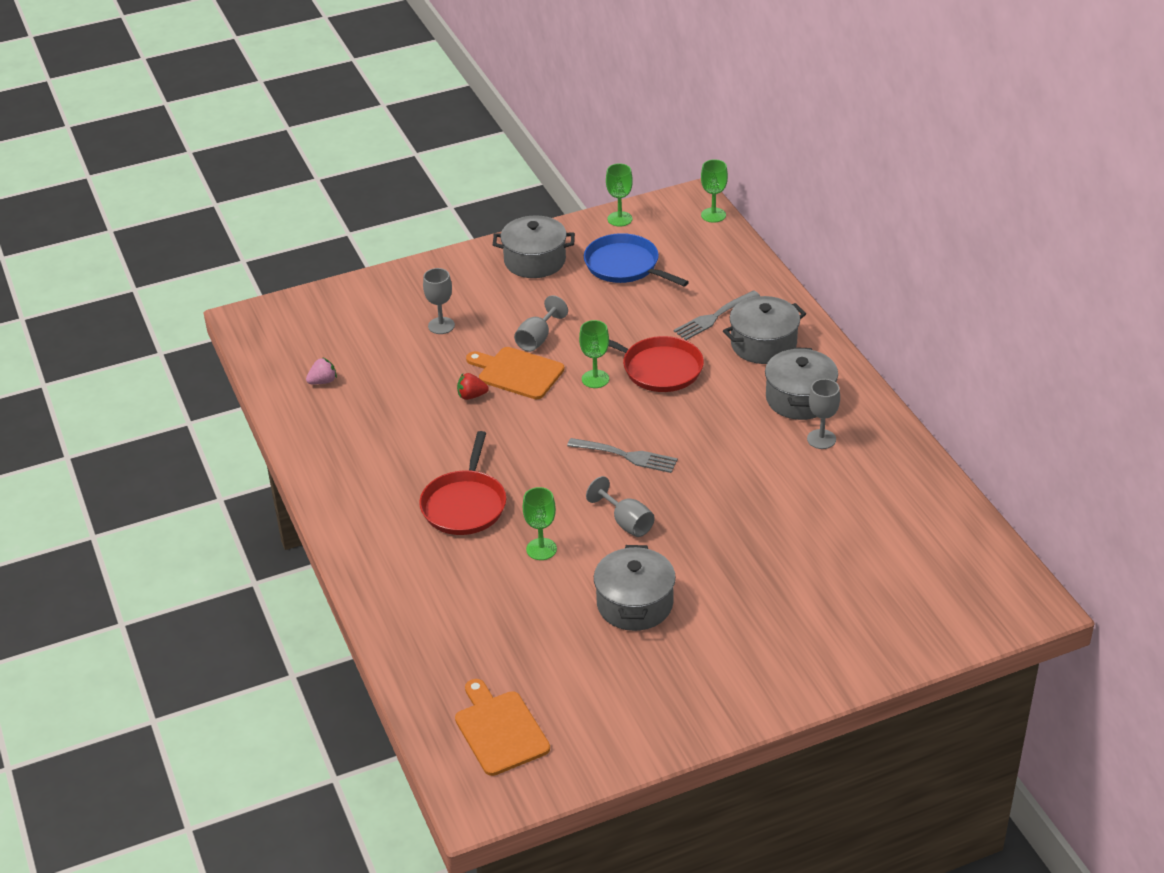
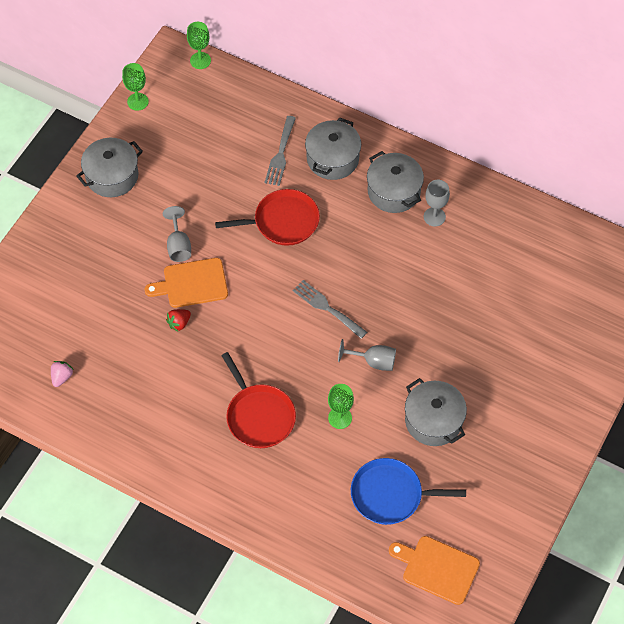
camera: 40 degrees left, 20 degrees up
(441, 325) = (99, 275): grey goblet -> none
(595, 379) = (249, 256): green goblet -> none
(625, 266) = (180, 143): blue pan -> blue pan (390, 495)
(627, 456) = (327, 308): grey fork -> grey fork turned 120 degrees counterclockwise

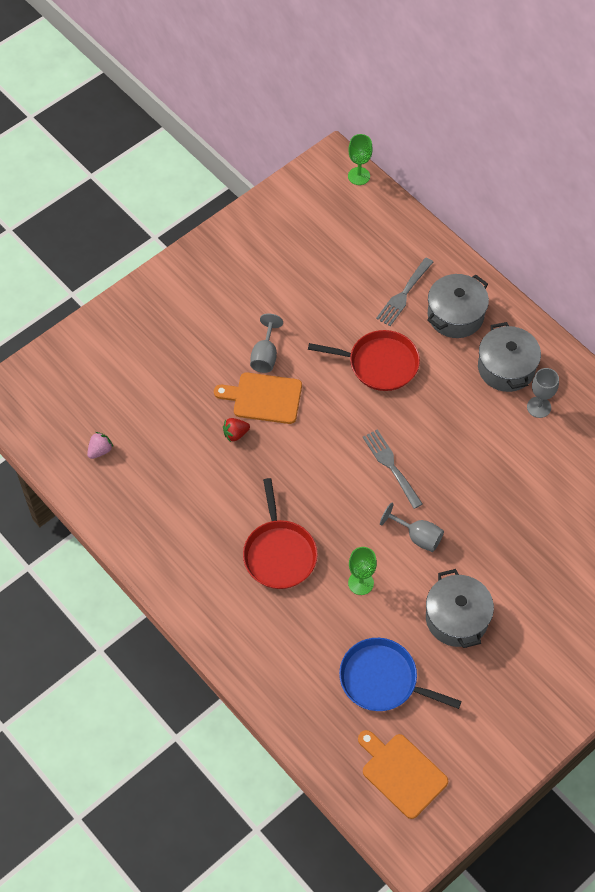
camera: 20 degrees right, 0 degrees up
(112, 176) = (226, 266): grey pot -> none
(137, 101) = (280, 199): green goblet -> none

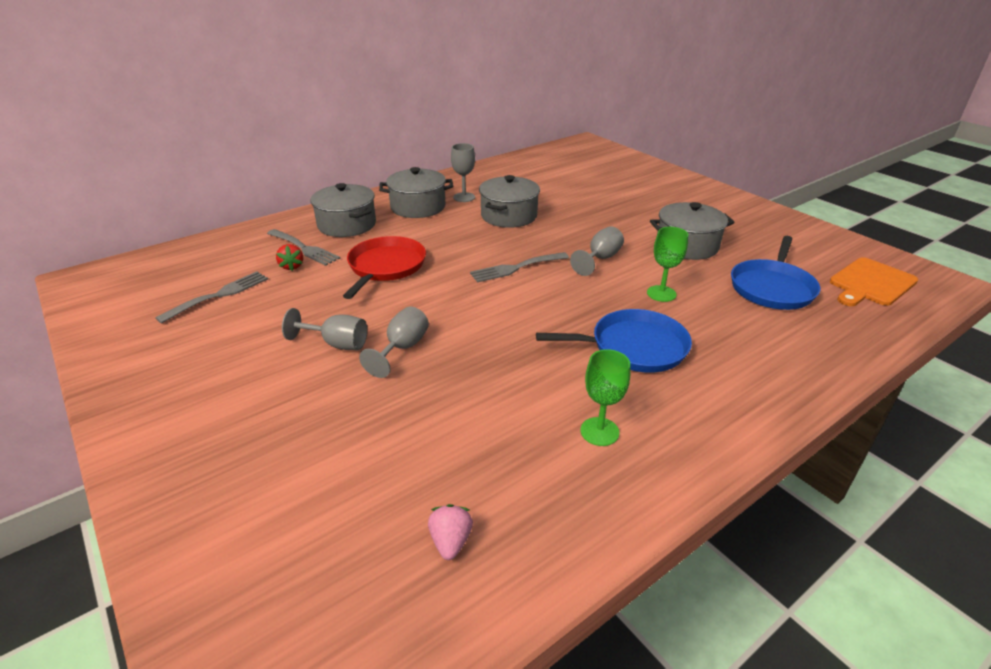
camera: 85 degrees left, 25 degrees down
(100, 450) = (451, 541): pink strawberry -> pink strawberry turned 45 degrees clockwise
(235, 434) = (452, 375): red strawberry -> red strawberry (292, 266)
(264, 398) = (402, 348): orange cutting board -> grey goblet
(279, 553) = (633, 347): red pan -> blue pan
(321, 260) = (219, 295): none -> grey fork
(359, 176) = (121, 264): green goblet -> green goblet (599, 431)
(499, 453) = (509, 216): none -> grey pot

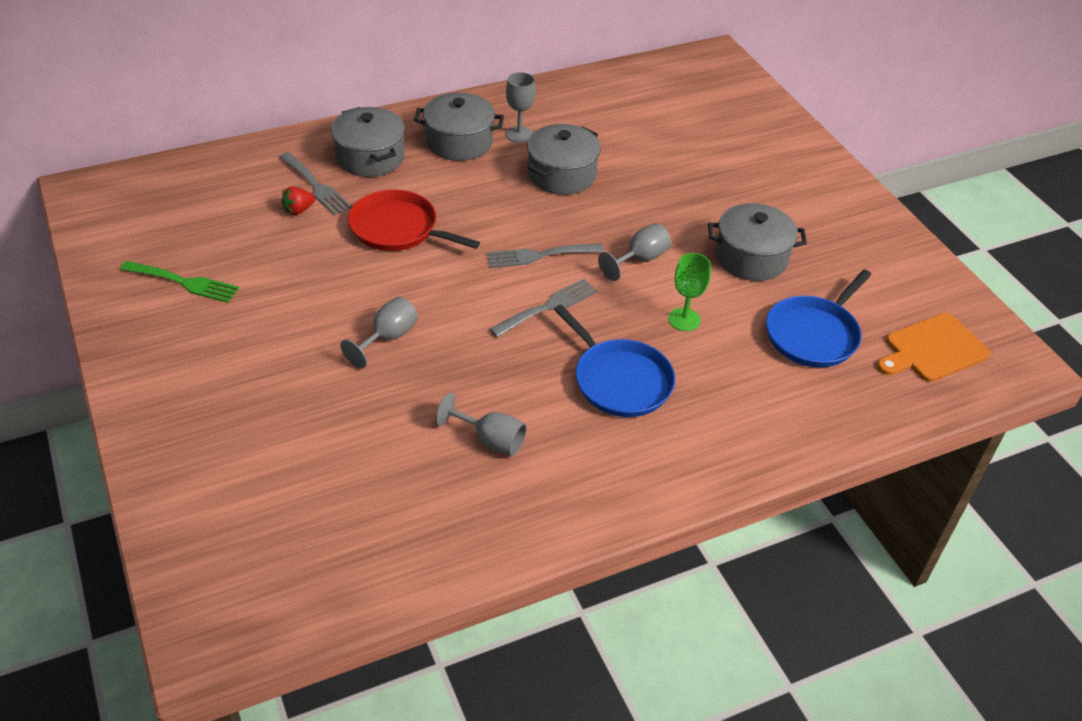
camera: 10 degrees right, 10 degrees up
(187, 334) = (184, 282): none -> green fork
(219, 295) = (219, 237): grey fork -> grey fork (548, 307)
(292, 266) = (298, 210): red strawberry -> red strawberry turned 60 degrees clockwise
(337, 344) = (325, 320): grey goblet -> grey goblet (490, 440)
(385, 267) = (398, 228): red pan -> red pan turned 90 degrees counterclockwise
(451, 541) = (376, 532): pink strawberry -> none
(599, 431) = (542, 463): green goblet -> none
(633, 347) = (619, 380): blue pan -> blue pan turned 45 degrees clockwise

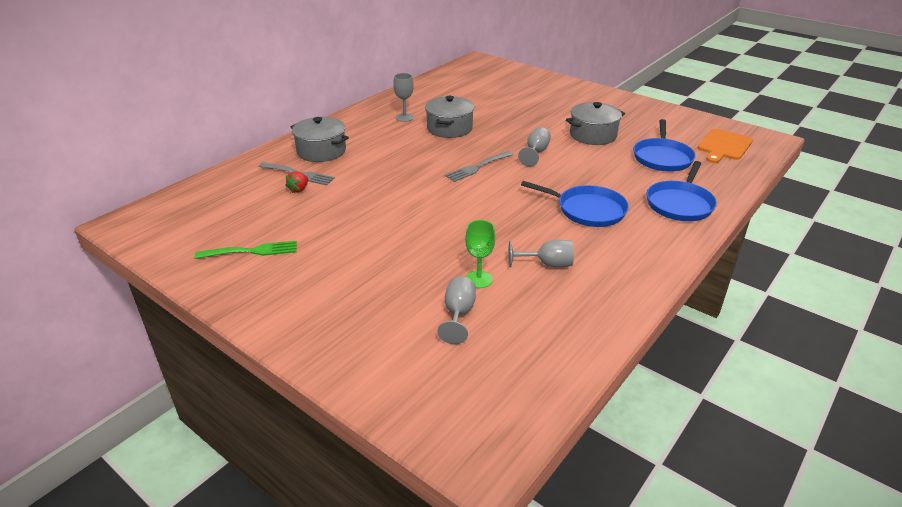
camera: 25 degrees left, 10 degrees down
(388, 338) = (427, 235): grey goblet -> grey goblet (458, 314)
(398, 228) = (376, 180): red pan -> none
(459, 142) = (371, 130): grey pot -> none
(548, 307) = (509, 189): grey fork -> none
(684, 319) = (590, 172): green goblet -> green goblet (479, 279)
(757, 421) = (680, 204): none -> blue pan

